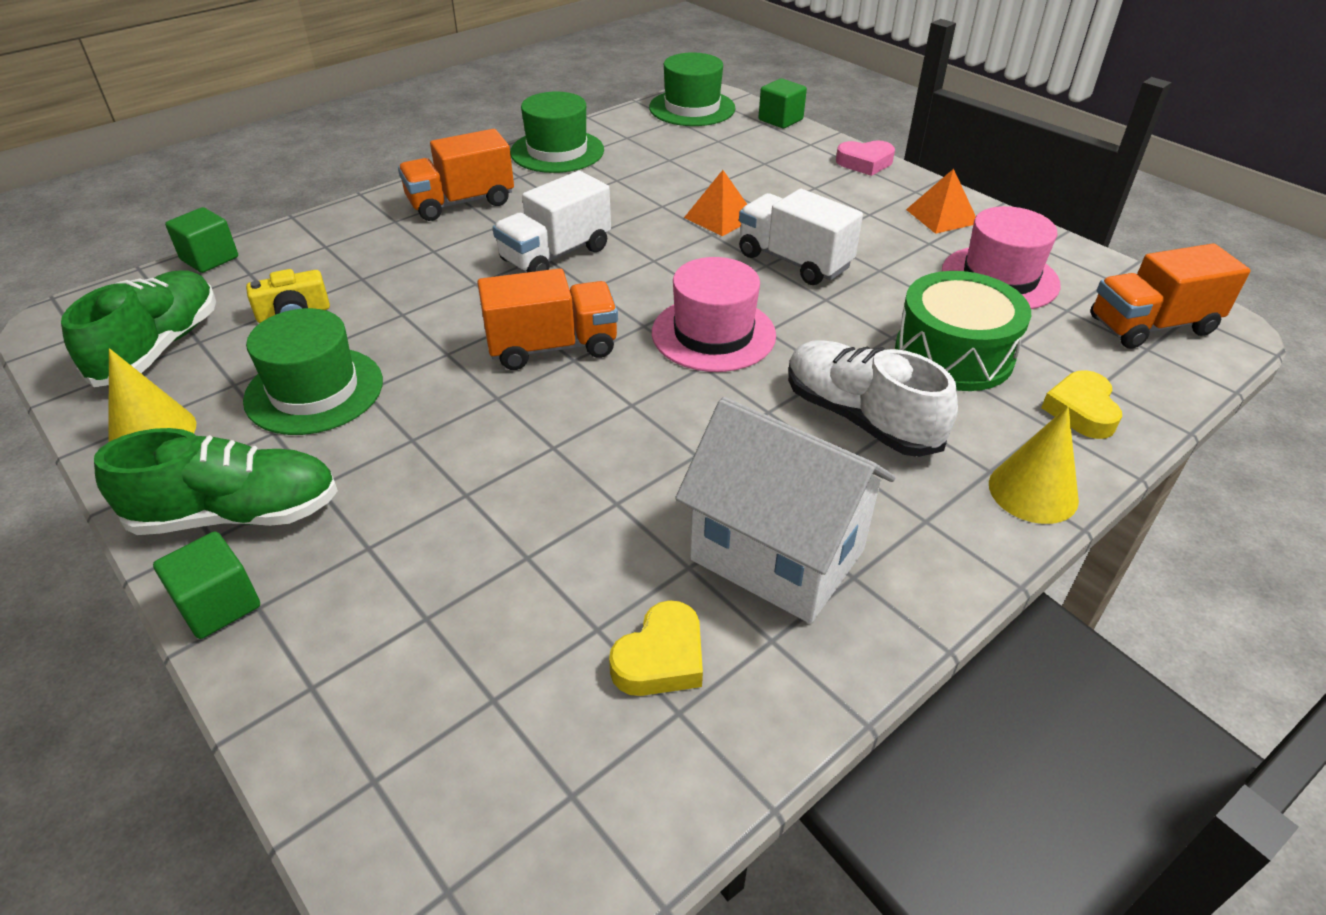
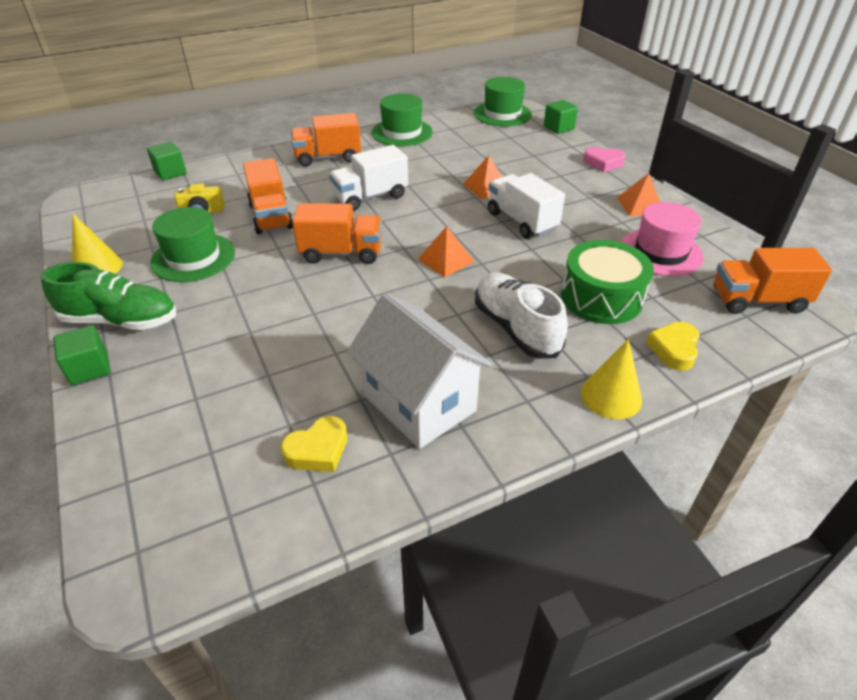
camera: 15 degrees right, 0 degrees up
(159, 348) = (121, 220): green shoe -> none
(413, 306) = (271, 216): none -> orange truck
(713, 334) = (446, 260): pink hat -> orange pyramid

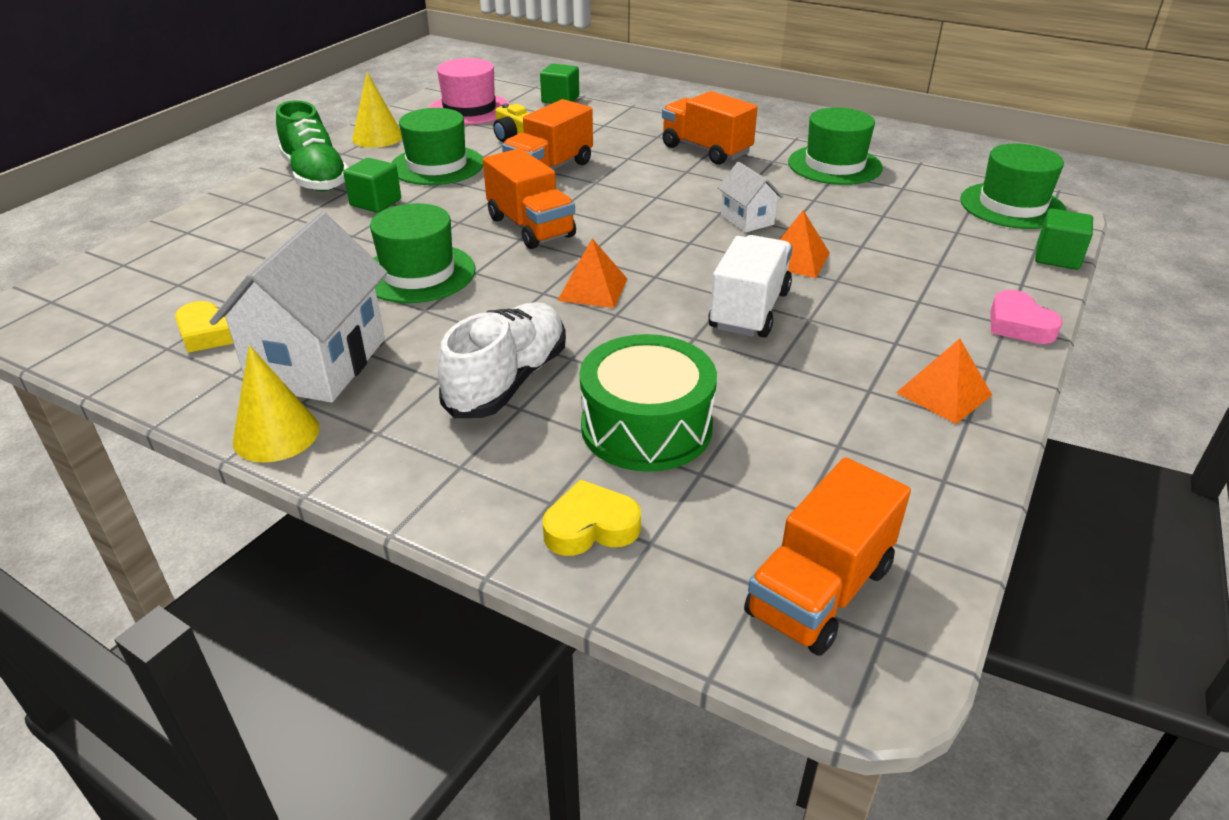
camera: 55 degrees right, 5 degrees down
(89, 368) = (244, 193): green cube -> green cube (375, 202)
(346, 319) = (418, 273): none -> green hat
(370, 197) = (661, 201): white truck -> none
(428, 181) = (747, 220): none -> white house
(611, 396) = (437, 496): yellow cone -> yellow cone (276, 434)
(661, 252) = (833, 449): pink hat -> pink hat (469, 109)
(757, 301) = (820, 591): orange truck -> orange truck turned 105 degrees counterclockwise

